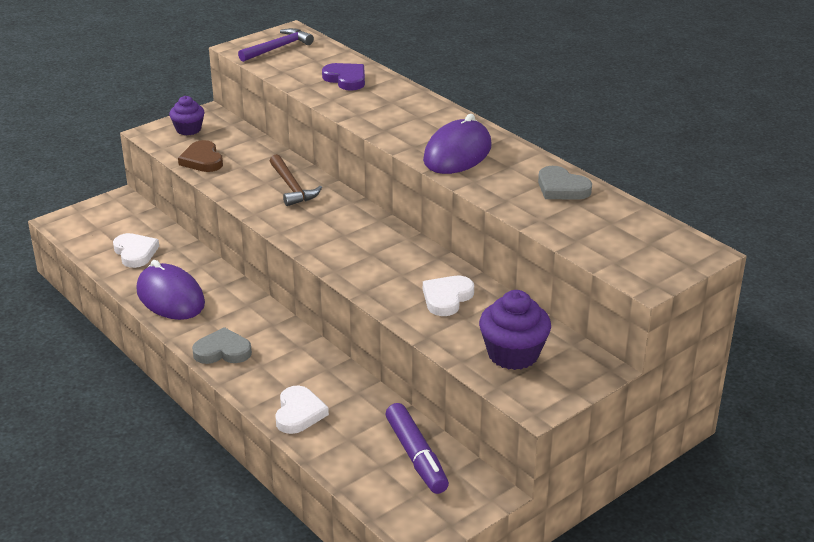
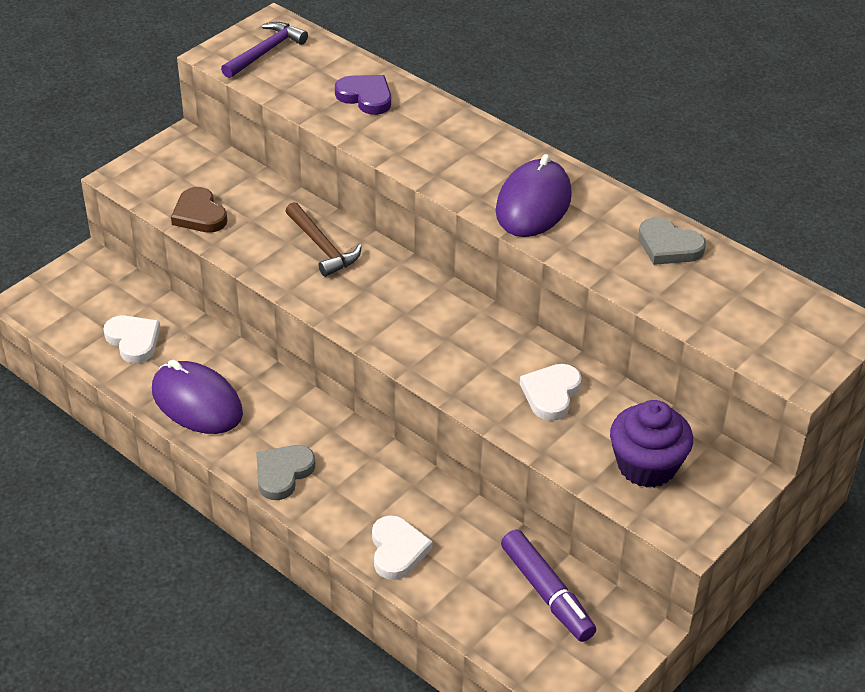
camera: 10 degrees left, 10 degrees up
(188, 129) = (167, 167): purple cupcake -> none
(222, 351) = (283, 473): grey heart -> grey heart turned 45 degrees counterclockwise

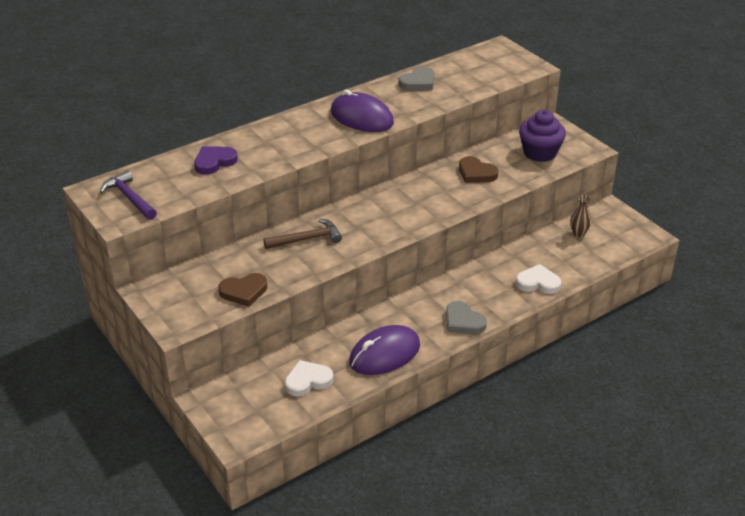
camera: 75 degrees left, 5 degrees down
(546, 592) = (578, 233): purple marker -> brown vase
(551, 394) = (476, 173): white heart -> brown heart

